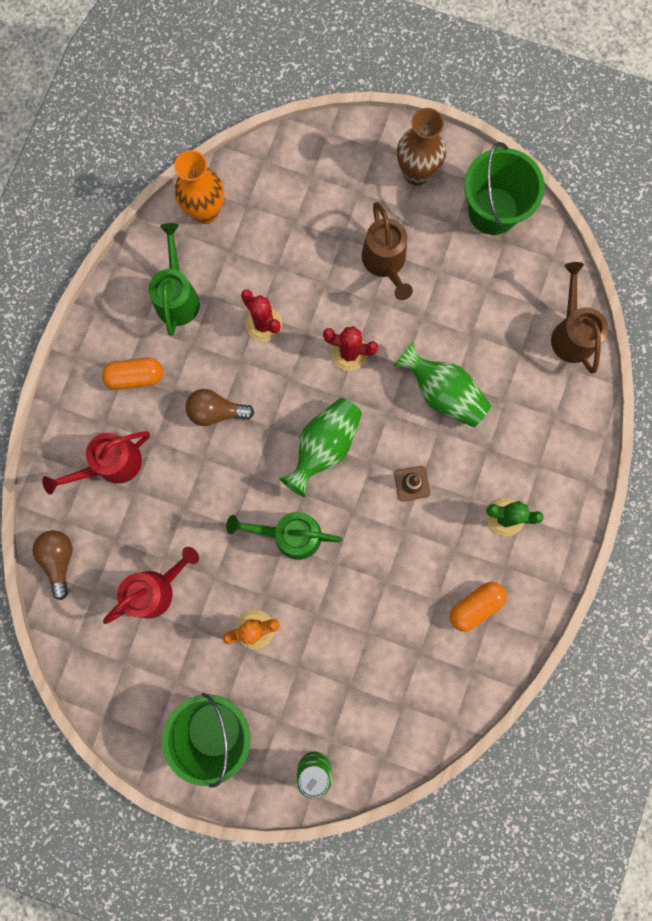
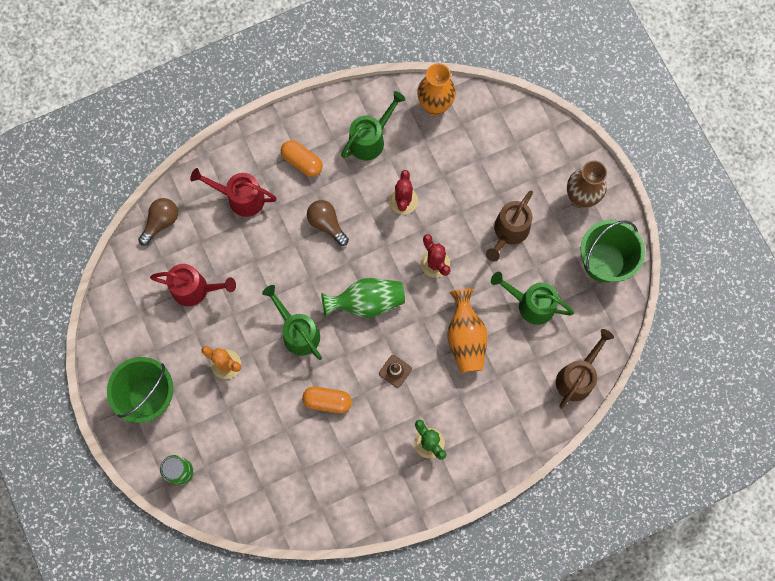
camera: 45 degrees right, 5 degrees down
(442, 393) = (465, 338): green vase -> orange vase
(468, 308) = (530, 304): none -> green watering can
(475, 606) = (360, 475): orange capsule -> orange capsule (327, 401)

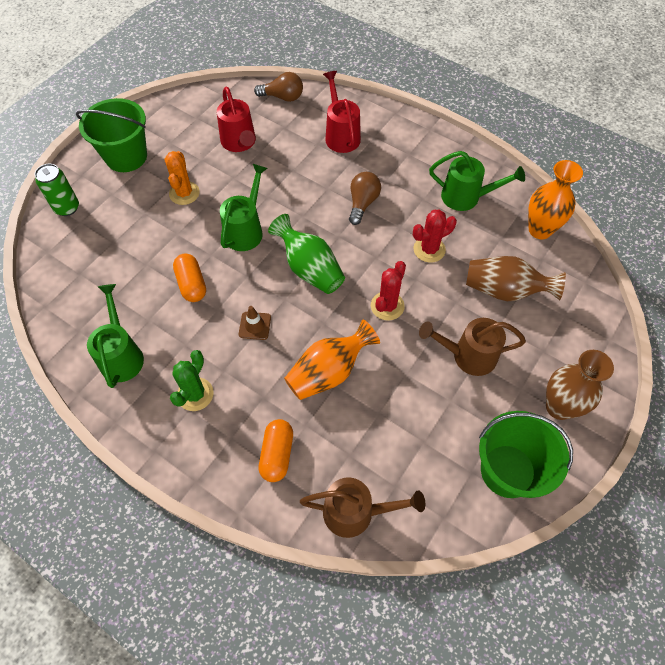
camera: 60 degrees right, 15 degrees down
(302, 162) = (405, 160): orange capsule -> orange capsule (277, 454)
(472, 170) = (505, 290): none -> brown vase
(530, 304) = (406, 417): green watering can -> green watering can (122, 355)

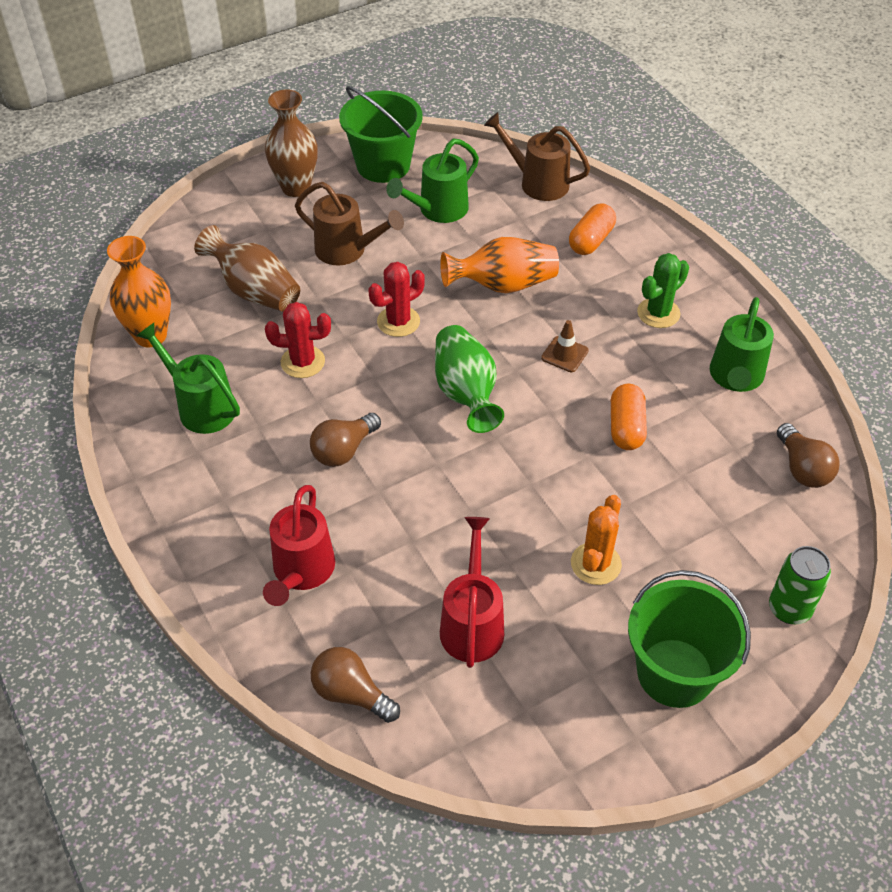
camera: 155 degrees left, 10 degrees down
(64, 299) = (802, 468): none -> brown light bulb
(246, 229) = (525, 473): green watering can -> green watering can (437, 210)

